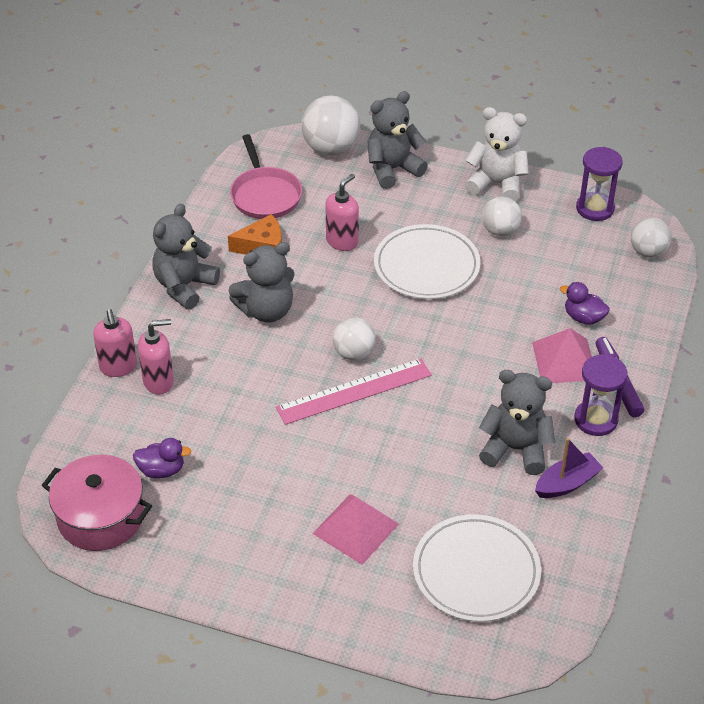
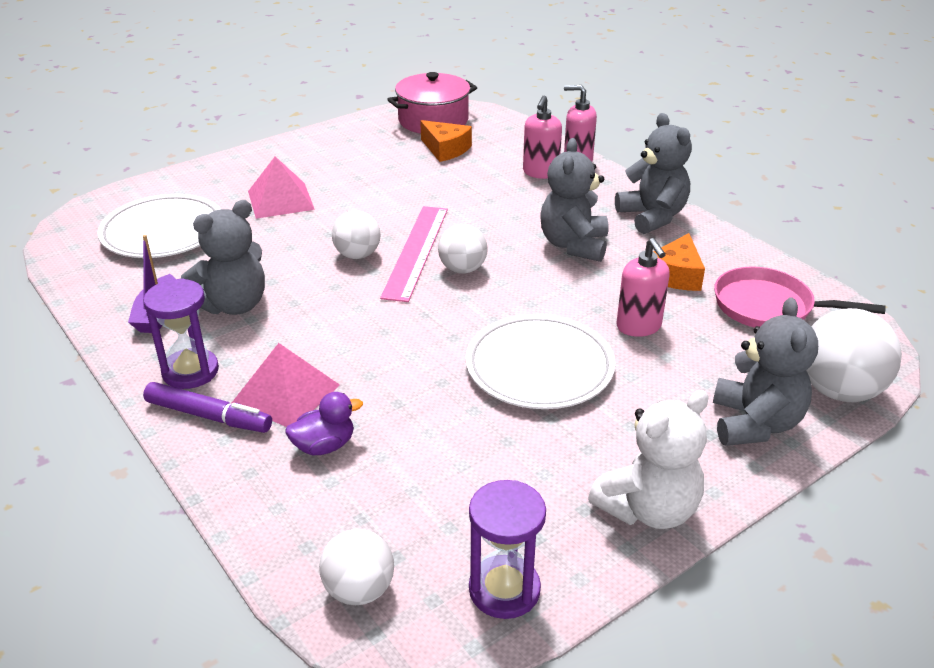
camera: 125 degrees right, 10 degrees down
(162, 470) = (445, 149): purple duck -> orange cheese
(500, 231) = (546, 459): white ball -> white ball (357, 255)

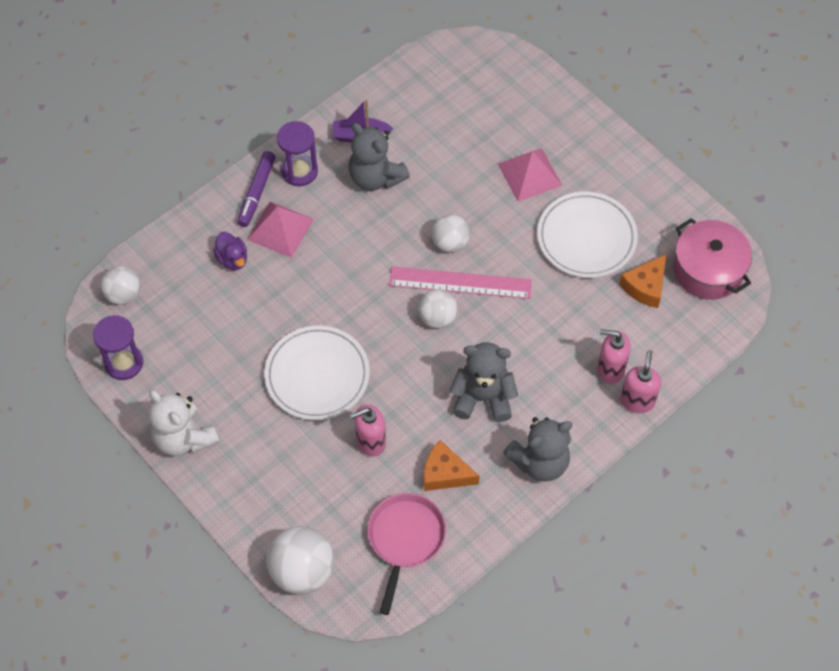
camera: 85 degrees right, 25 degrees up
(163, 232) = (469, 108): white plate -> white plate (586, 238)
(755, 424) = (264, 509): grey teddy bear -> none

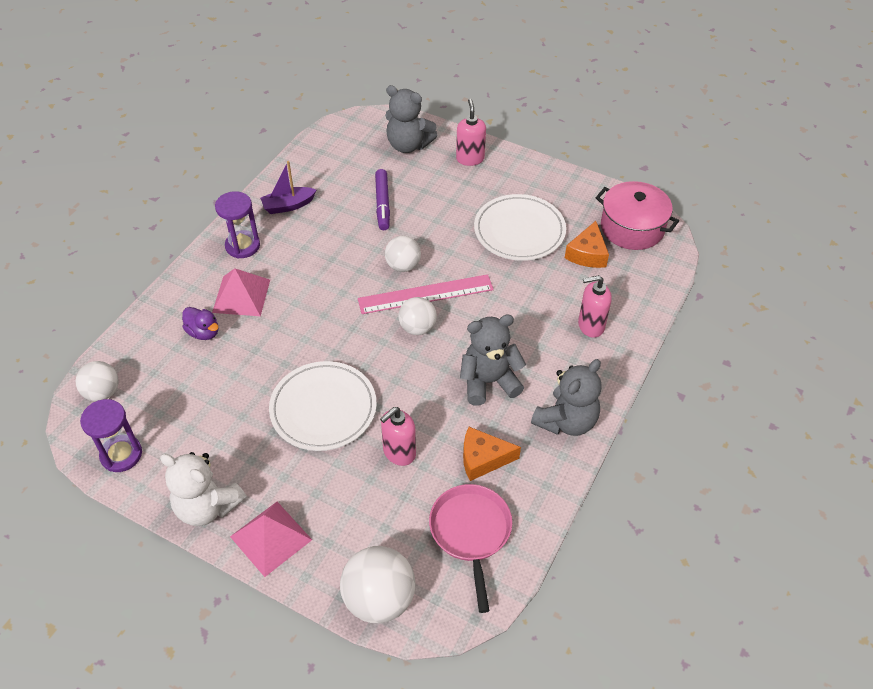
camera: 20 degrees left, 10 degrees down
(257, 192) = (208, 272): purple marker -> purple marker (382, 204)
(375, 177) = (314, 233): grey teddy bear -> grey teddy bear (408, 145)
(529, 174) = (448, 197): pink pyramid -> pink pyramid (271, 538)
(637, 401) = (627, 344): pink soap dispenser -> pink soap dispenser (470, 158)

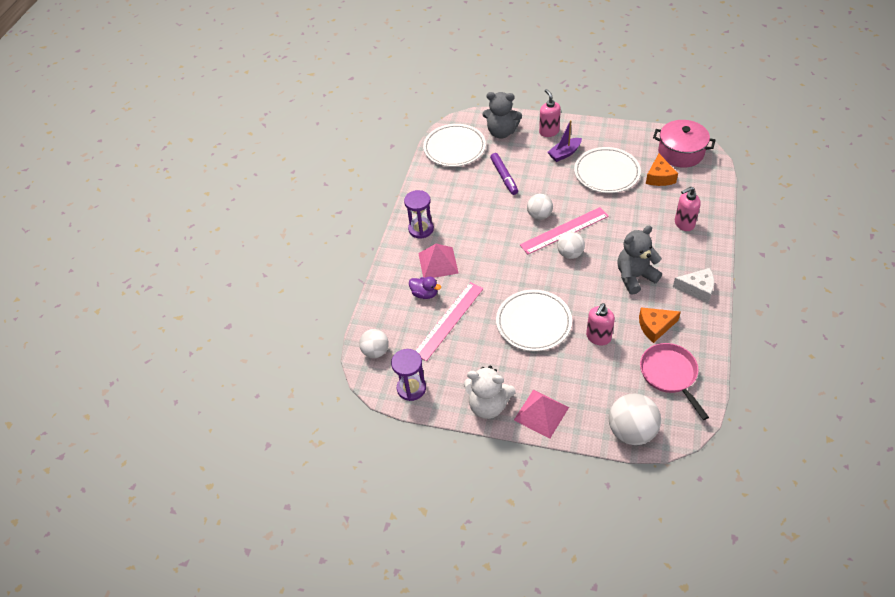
camera: 10 degrees left, 0 degrees up
(216, 376) = (449, 320): none -> pink ruler
(288, 205) = (438, 194): purple boat -> purple boat (564, 153)
(338, 151) = (454, 148): none -> white plate
(566, 421) = (697, 289): grey teddy bear -> white cheese

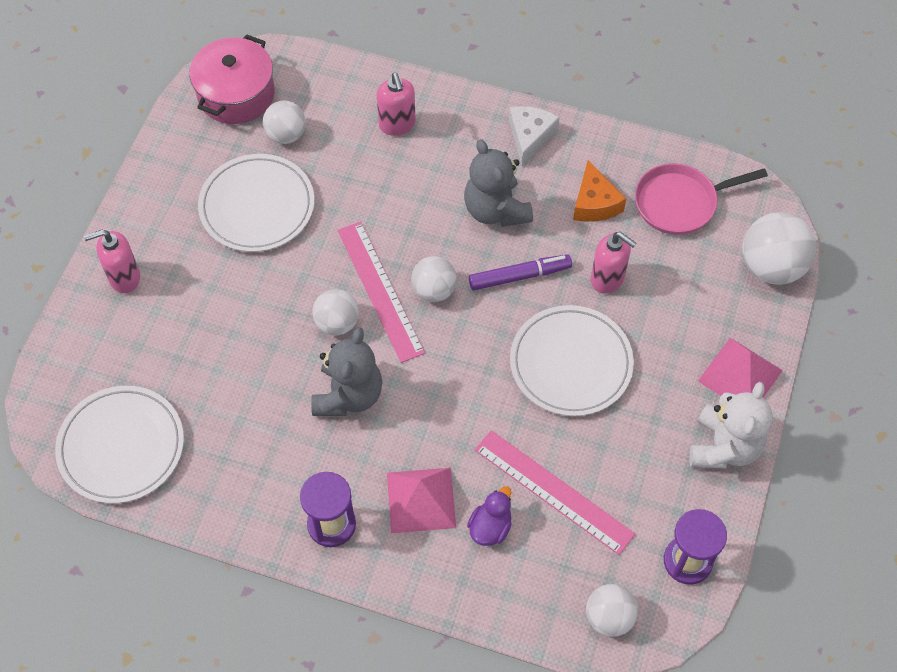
camera: 90 degrees left, 10 degrees up
(501, 132) = (101, 358): grey teddy bear -> grey teddy bear (348, 395)
(504, 177) = (226, 367): purple marker -> purple marker (519, 276)
(564, 153) = (191, 261): purple boat -> none
(659, 177) = (286, 135): orange cheese -> white ball

